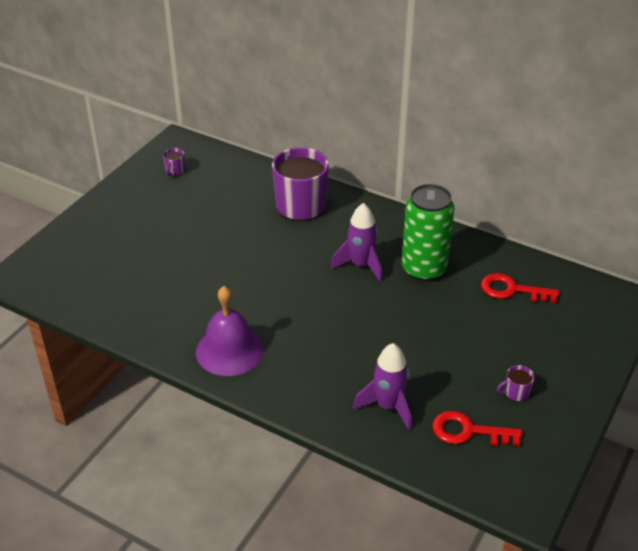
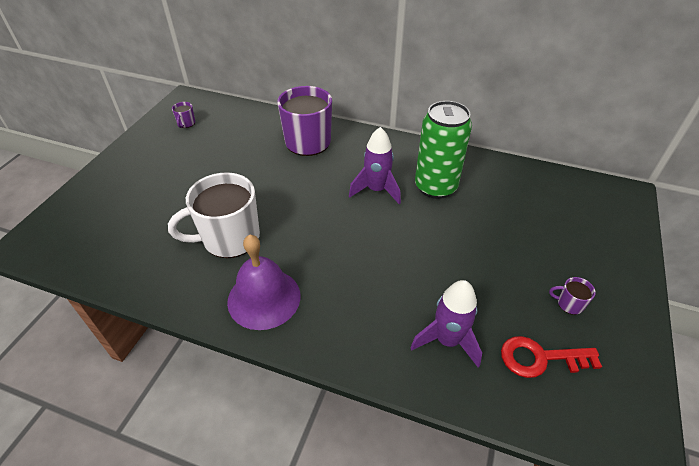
camera: 10 degrees left, 5 degrees up
(205, 294) = (229, 238): none -> white mug
(512, 290) = (522, 197): red key -> none
(516, 393) = (569, 304): purple mug -> purple mug turned 45 degrees clockwise

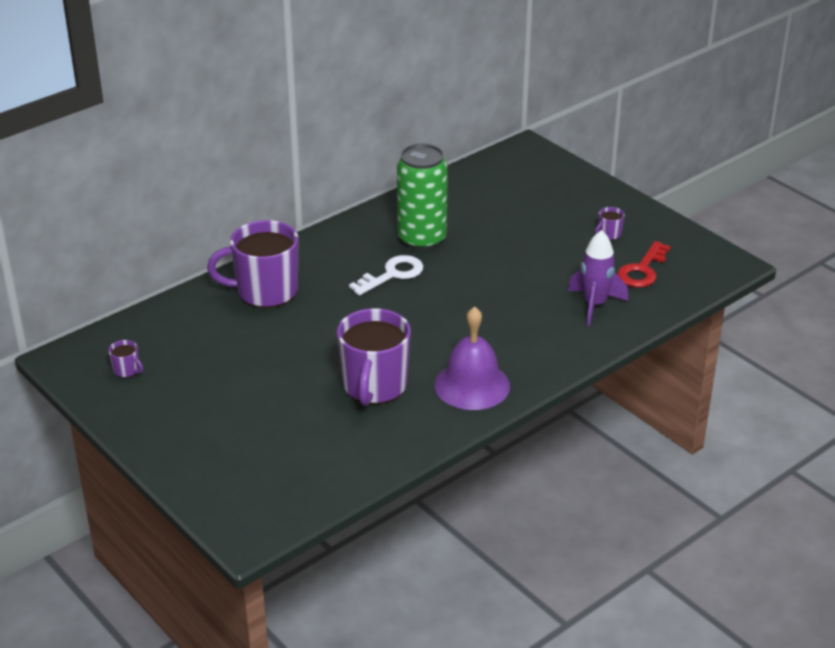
camera: 60 degrees left, 10 degrees down
(229, 238) = (374, 386): white mug -> purple mug
(376, 190) = (392, 275): purple rocket -> white key

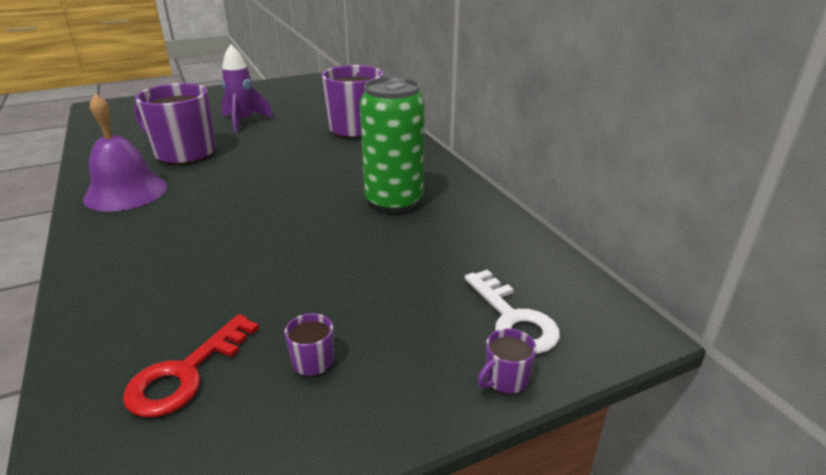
camera: 105 degrees right, 5 degrees down
(127, 370) = (299, 88): purple mug -> purple mug (505, 379)
(392, 275) = (338, 178): white key -> white key (512, 319)
(594, 305) = (156, 298): purple rocket -> purple rocket (244, 122)
(642, 270) = (186, 373): red key -> red key turned 105 degrees counterclockwise

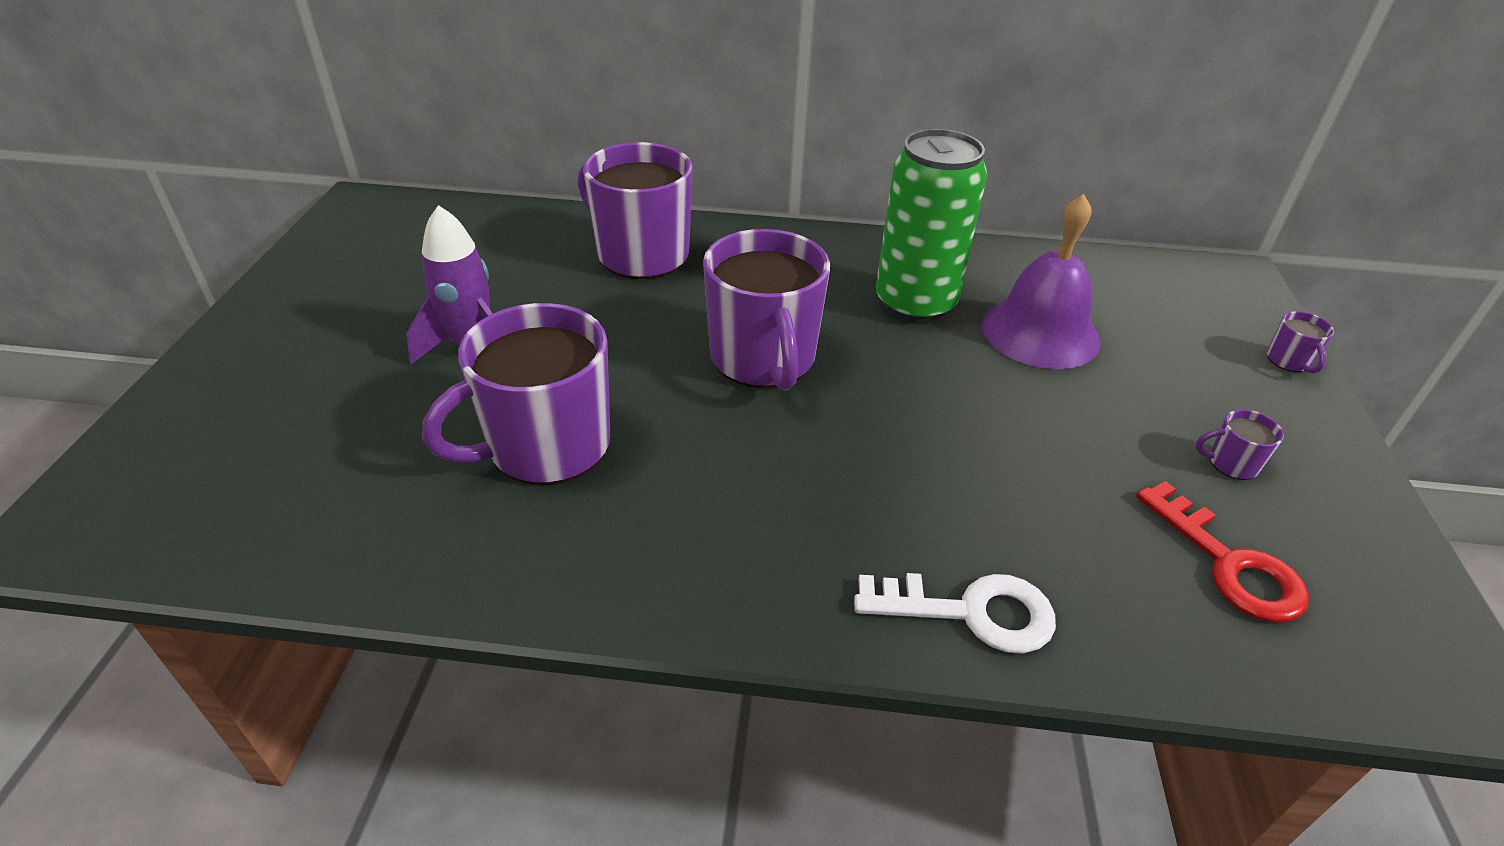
camera: 60 degrees left, 10 degrees up
(126, 192) = (662, 548): purple bell -> purple bell (1040, 332)
(290, 176) = (763, 359): none -> purple mug
(512, 319) = (1201, 322): white key -> white key (970, 612)

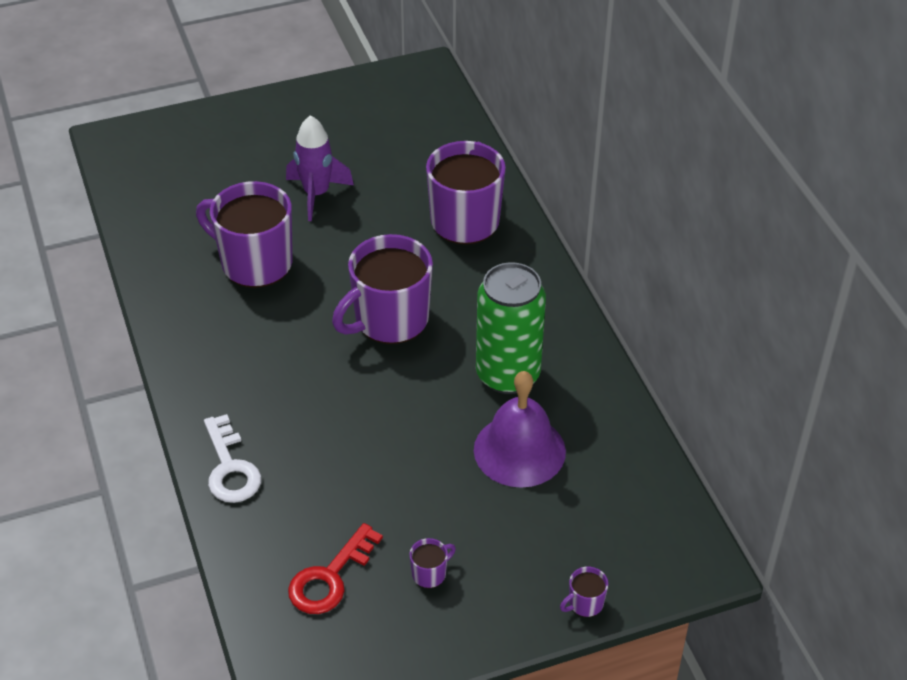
camera: 65 degrees right, 5 degrees up
(1231, 463) = (430, 573): purple mug -> purple mug turned 75 degrees clockwise

